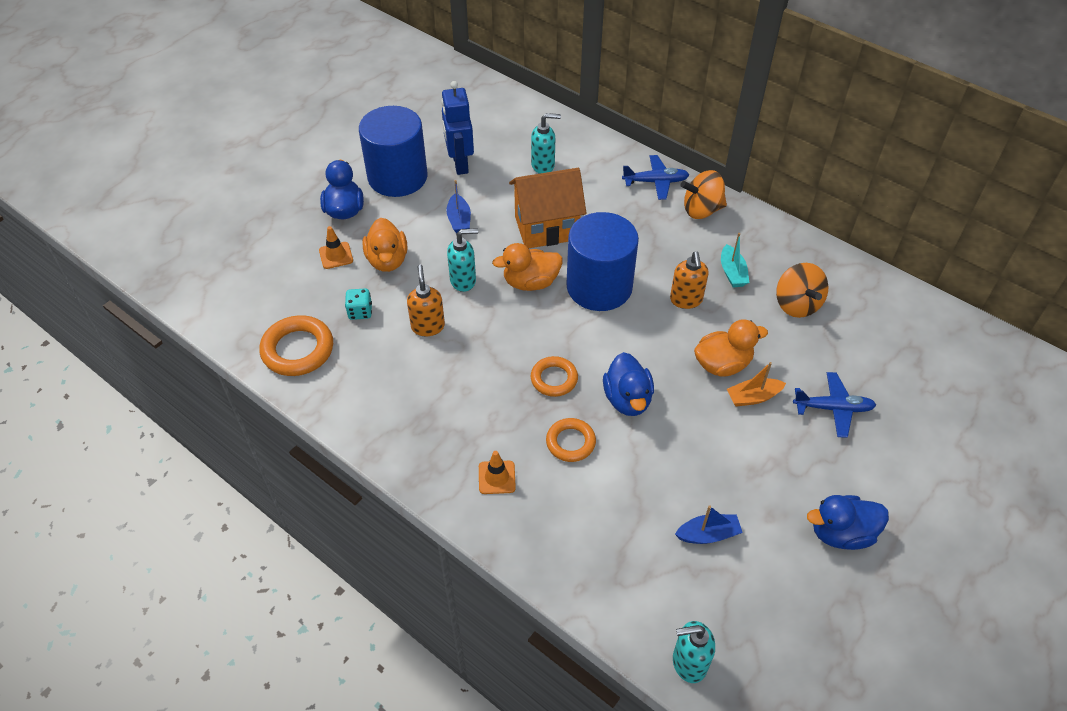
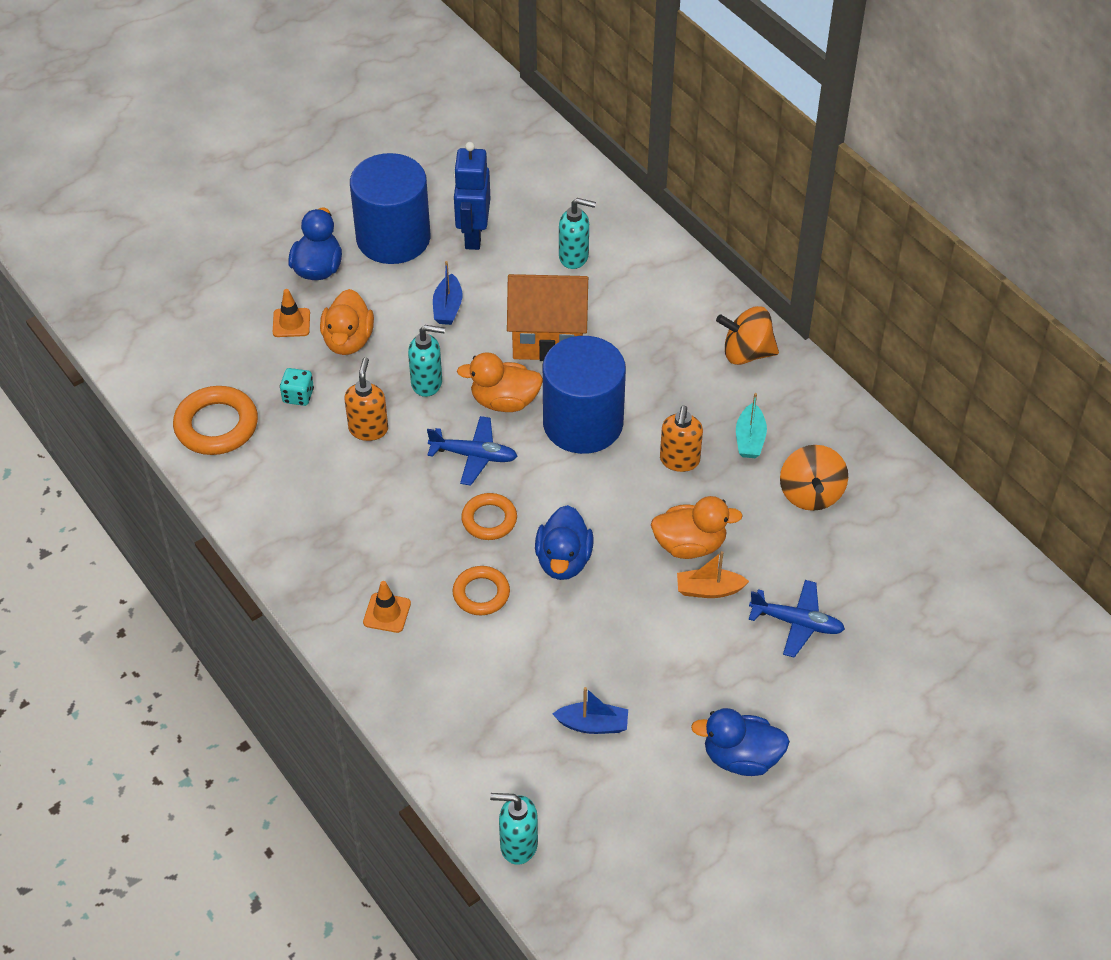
camera: 15 degrees right, 0 degrees up
(656, 182) = (705, 306): blue plane -> blue plane (474, 456)

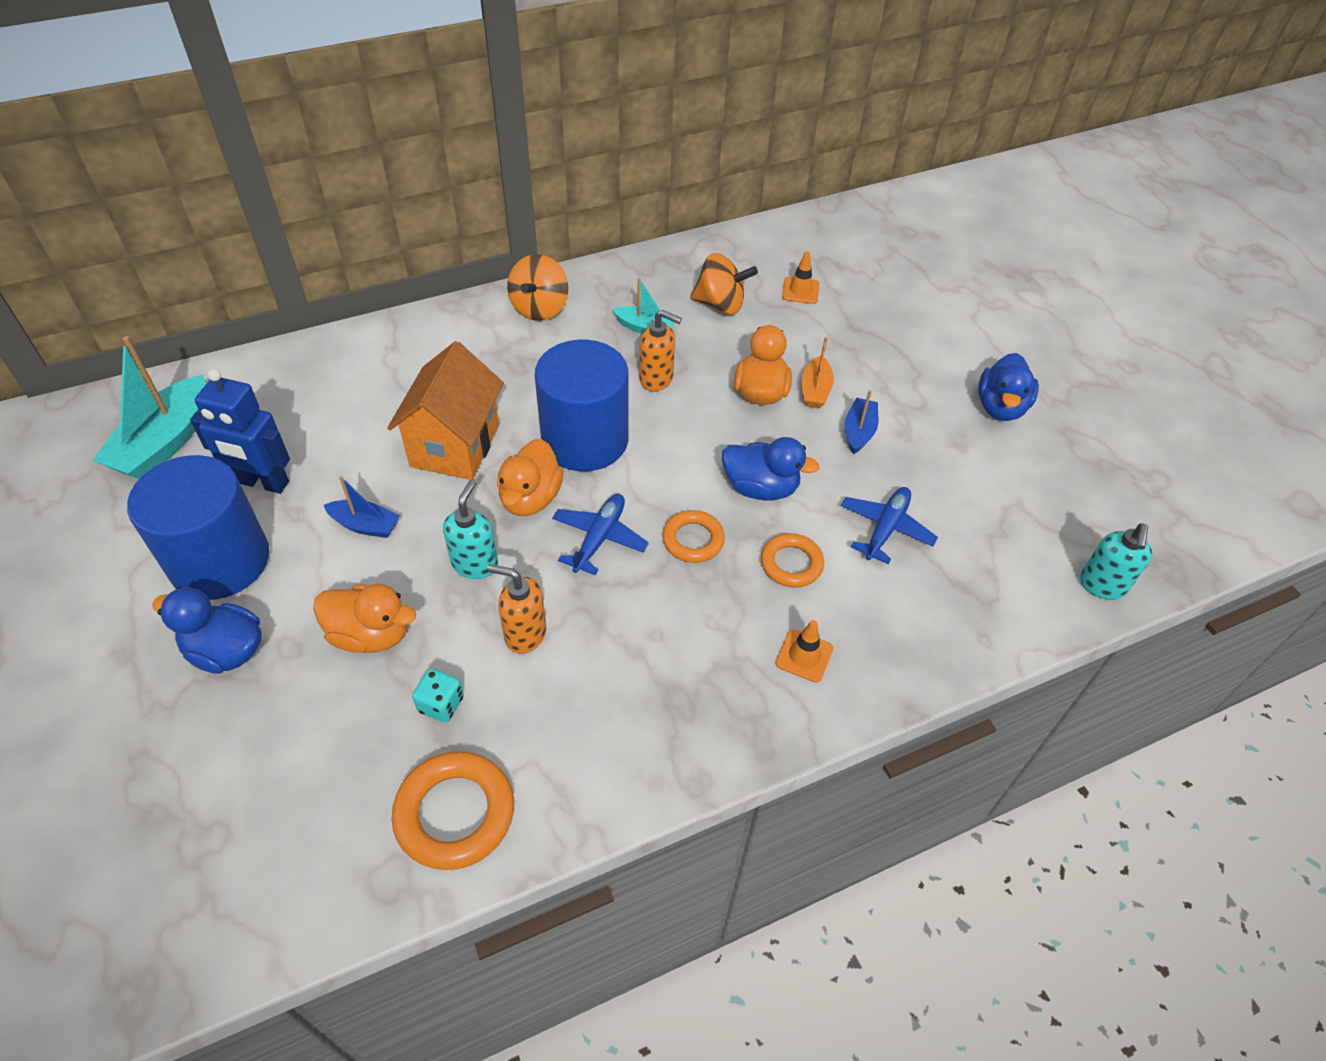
camera: 80 degrees left, 0 degrees up
(291, 323) = (308, 696): orange traffic cone -> orange traffic cone (800, 291)
(497, 167) = (165, 443): none -> turquoise boat
(574, 257) = (347, 403): turquoise soap dispenser -> none
(593, 724) = (962, 502): blue boat -> blue boat (858, 432)
(797, 623) = (860, 343): blue plane -> blue plane (886, 528)

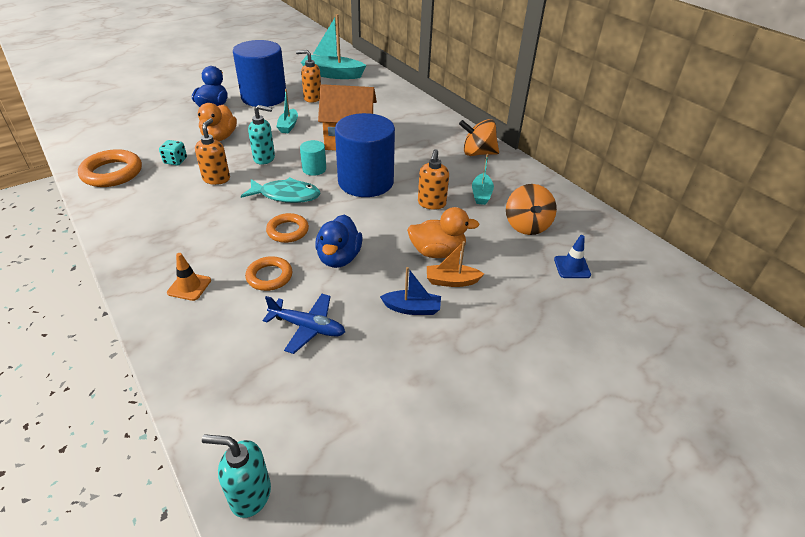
camera: 80 degrees right, 10 degrees down
(263, 483) = (312, 98): blue robot -> orange soap dispenser
(365, 525) = (288, 126): blue boat -> turquoise boat
(530, 498) = (314, 169): orange duck -> turquoise cylinder
(599, 538) = (286, 195): blue plane -> turquoise fish
(800, 291) = (572, 267): orange traffic cone -> blue traffic cone
(1000, 407) = (480, 414): blue duck -> none

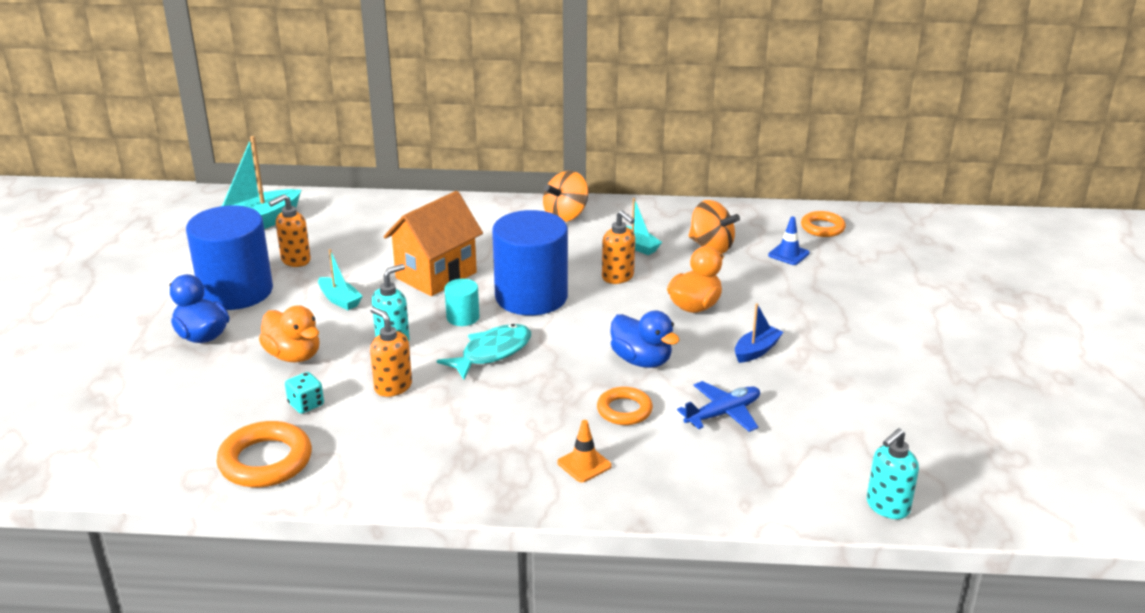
camera: 50 degrees left, 10 degrees down
(288, 231) = (560, 374): orange ring -> orange ring (822, 228)
(451, 281) = (743, 316): orange boat -> none

